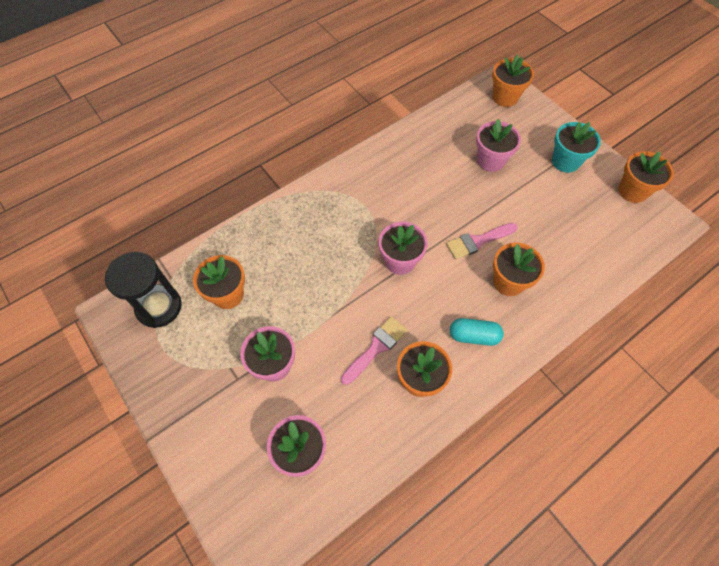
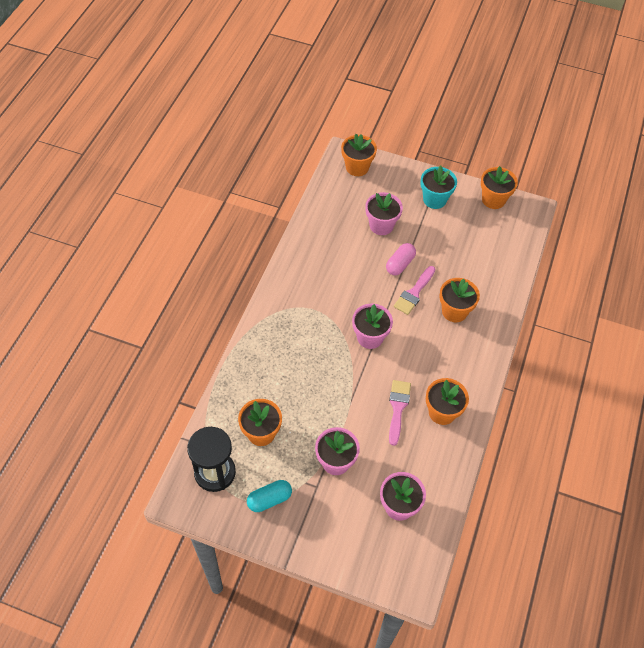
camera: 35 degrees left, 5 degrees down
(473, 336) = (456, 362): turquoise capsule -> turquoise capsule (269, 499)
(483, 206) = (400, 264): none -> pink capsule

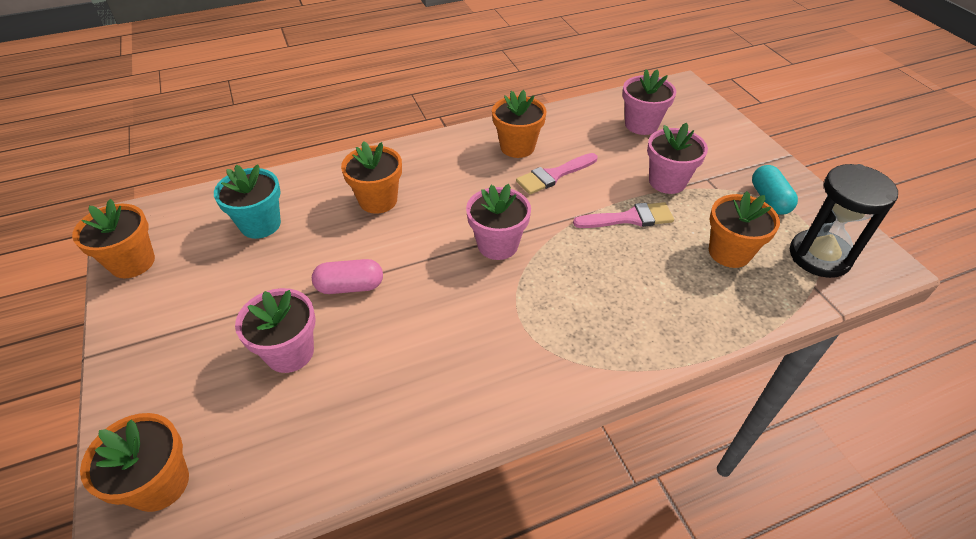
camera: 130 degrees left, 10 degrees down
(269, 499) = (769, 200): turquoise capsule -> turquoise capsule turned 60 degrees clockwise
(414, 293) = (386, 246): pink brush -> pink brush (629, 218)
(434, 199) = (178, 324): turquoise flower pot -> turquoise flower pot (260, 224)

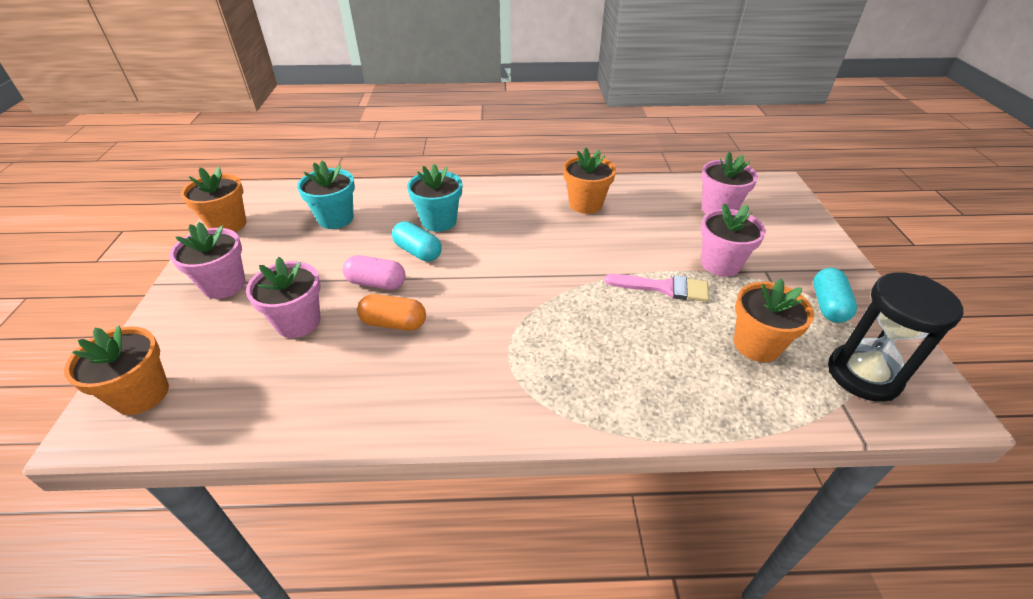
camera: 20 degrees right, 5 degrees down
(375, 240) = (418, 252): none -> turquoise capsule
(378, 200) = (439, 221): orange flower pot -> turquoise flower pot
(393, 324) = (394, 323): none -> orange capsule
(497, 245) = (522, 281): pink flower pot -> pink flower pot (224, 285)
(553, 175) = (607, 234): pink brush -> none

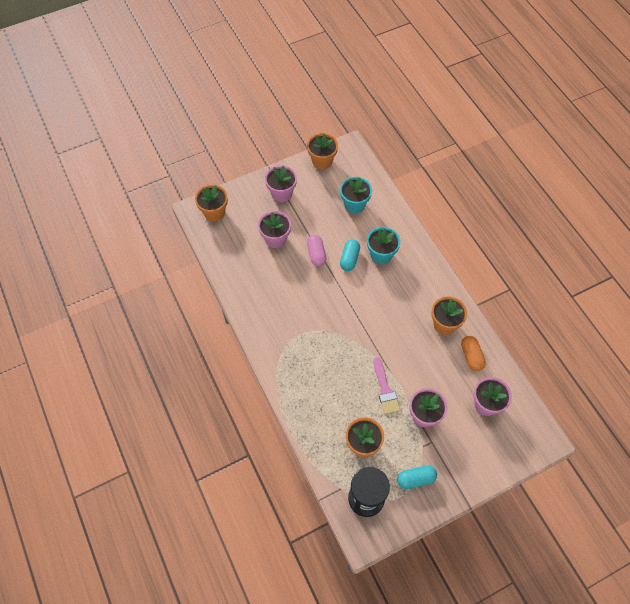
camera: 65 degrees right, 20 degrees up
(394, 323) = (294, 277): orange capsule -> orange capsule (471, 356)

